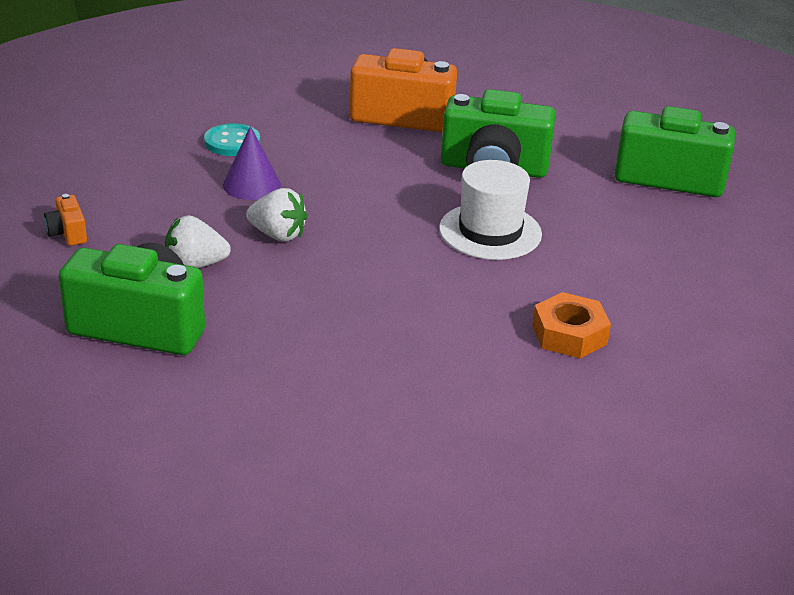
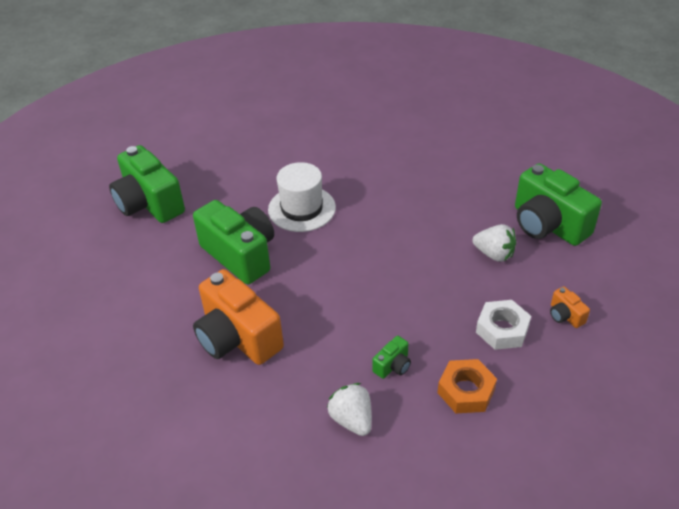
camera: 140 degrees left, 10 degrees up
(68, 233) = (565, 315): orange camera -> orange camera turned 135 degrees clockwise
(137, 199) = (502, 329): none -> white nut
(232, 142) = (393, 366): turquoise button -> green camera
(251, 185) = (412, 310): purple cone -> none
(278, 235) = (427, 257): white strawberry -> white strawberry (352, 419)
(569, 334) = (335, 139): orange nut -> orange nut (466, 391)

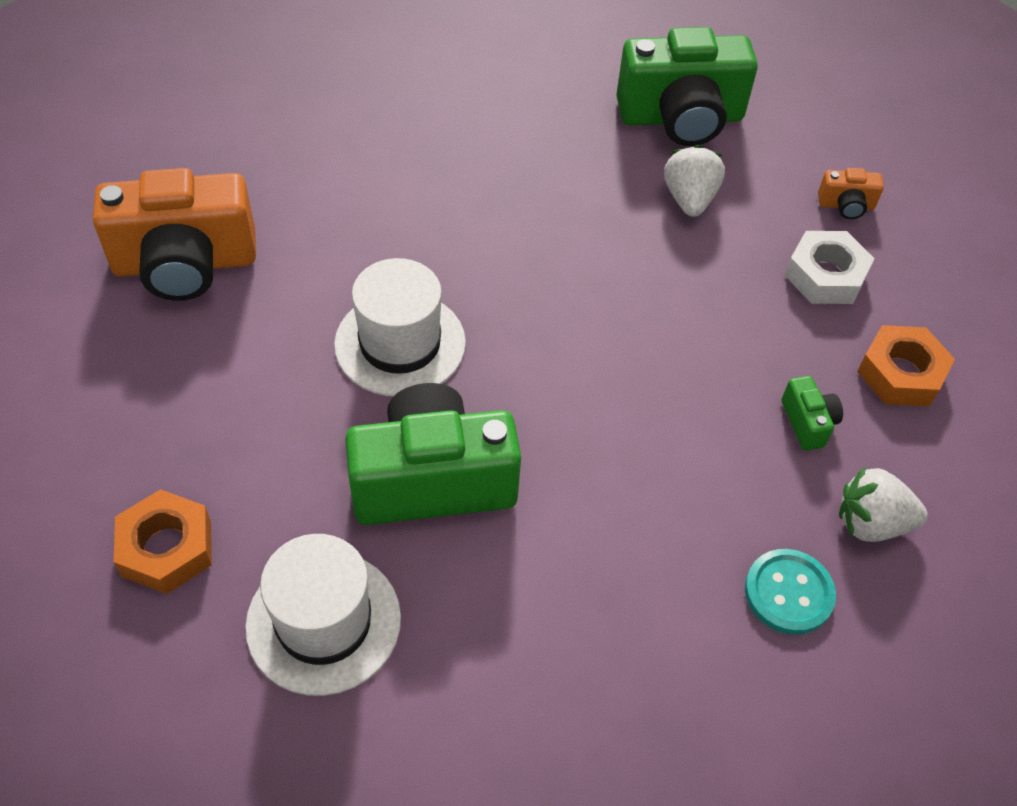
camera: 60 degrees left, 10 degrees up
(149, 203) = (166, 548): green camera -> orange nut
(149, 260) = (323, 622): none -> white hat
(237, 338) = (616, 580): orange camera -> orange camera (185, 264)
(281, 403) = (788, 593): none -> turquoise button
(494, 254) = (689, 199): white strawberry -> white strawberry turned 60 degrees counterclockwise

